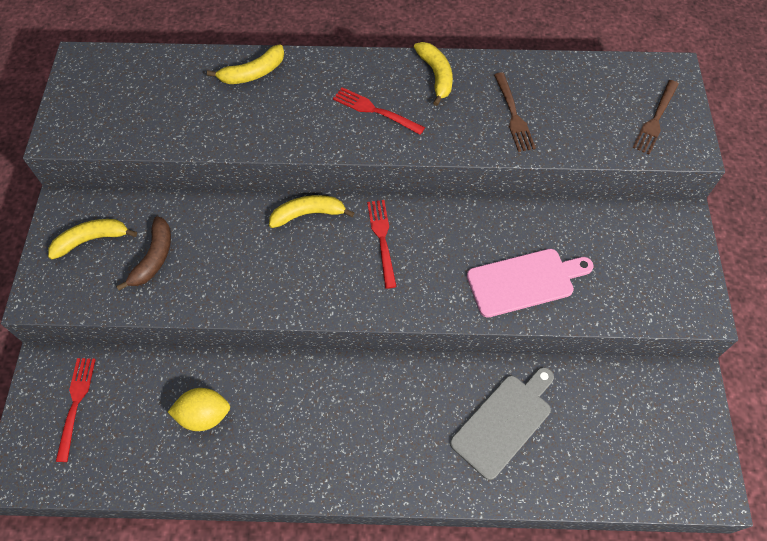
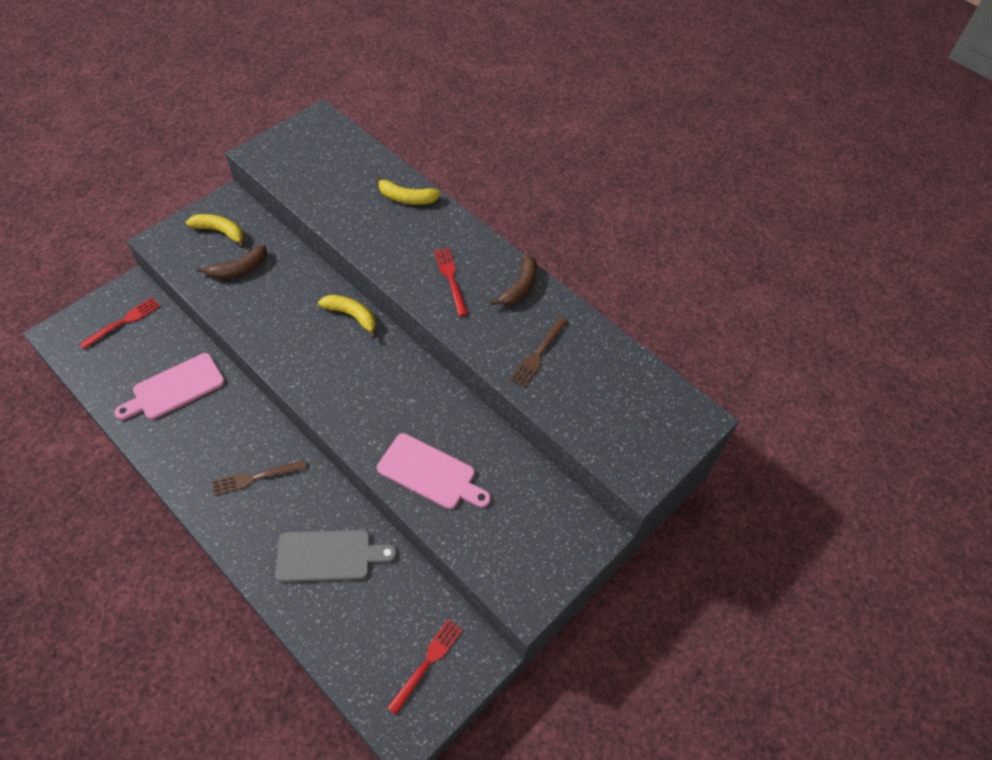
camera: 40 degrees right, 5 degrees down
(204, 415) = (175, 388): yellow lemon -> pink cutting board
(382, 239) = (376, 369): red fork -> red fork (427, 662)
(436, 75) = (519, 287): yellow banana -> brown banana
(655, 119) = (639, 439): brown fork -> brown fork (256, 477)

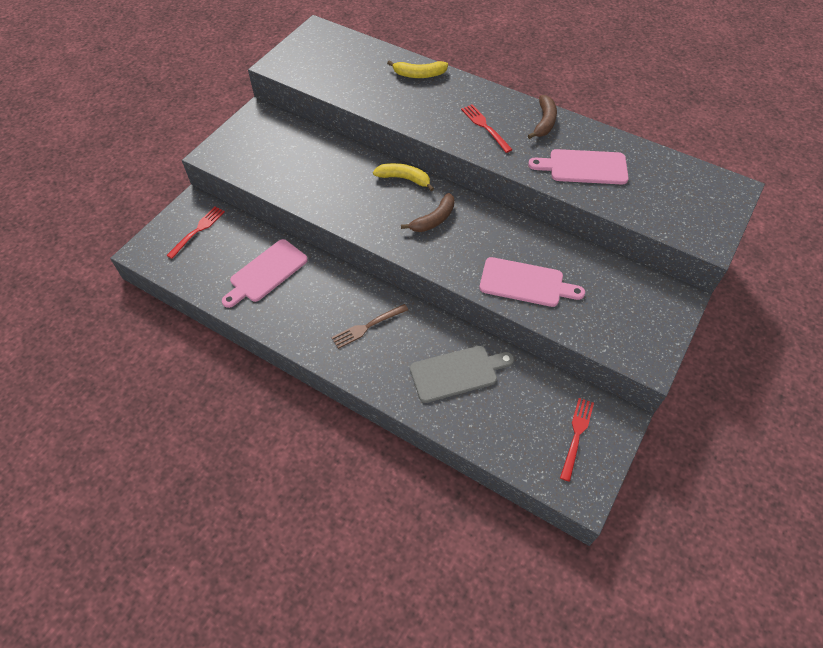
camera: 10 degrees left, 0 degrees up
(220, 232) = (261, 137): yellow banana -> none
(239, 269) = (291, 162): brown banana -> brown banana (433, 219)
(538, 353) = (583, 167): brown fork -> pink cutting board

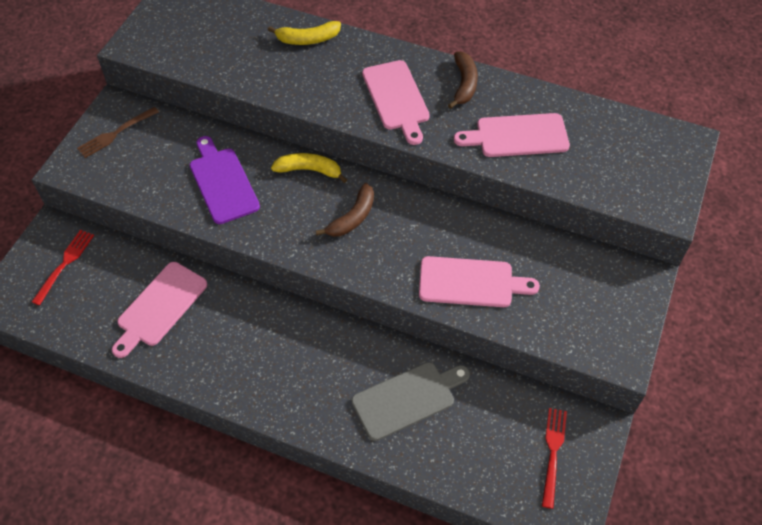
camera: 10 degrees left, 0 degrees up
(332, 180) = (222, 182): none -> purple cutting board
(367, 326) = (294, 357): brown fork -> brown fork (116, 133)
(485, 127) = (396, 98): red fork -> pink cutting board

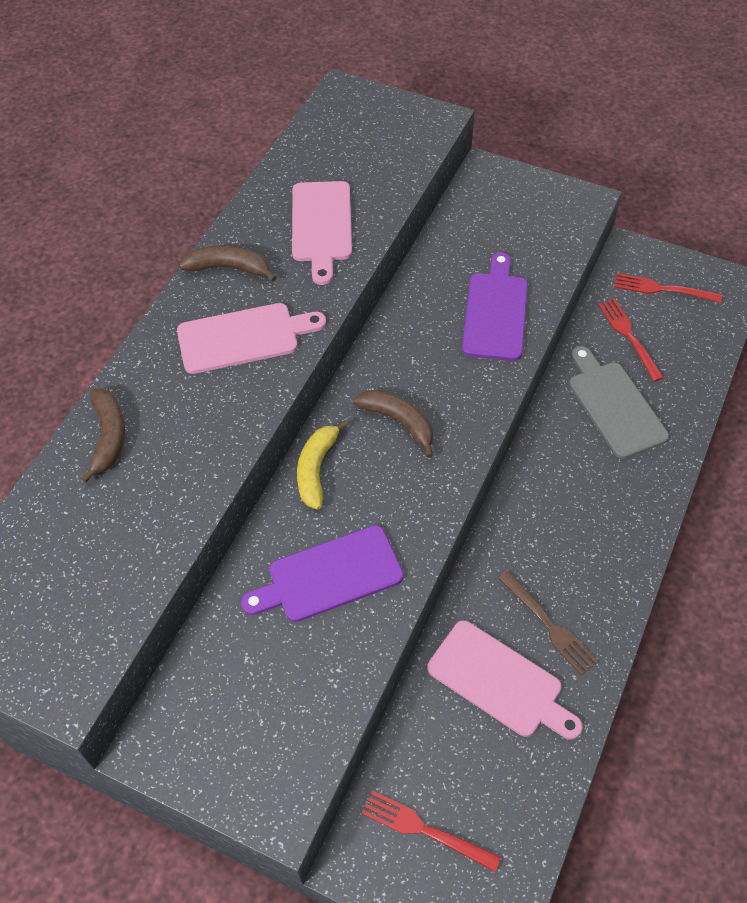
camera: 85 degrees left, 0 degrees up
(116, 133) = (214, 739): brown fork -> brown fork (549, 625)
(308, 39) = (108, 437): yellow banana -> brown banana
(470, 282) = (495, 312): pink cutting board -> purple cutting board
(488, 417) = (629, 337): none -> red fork

